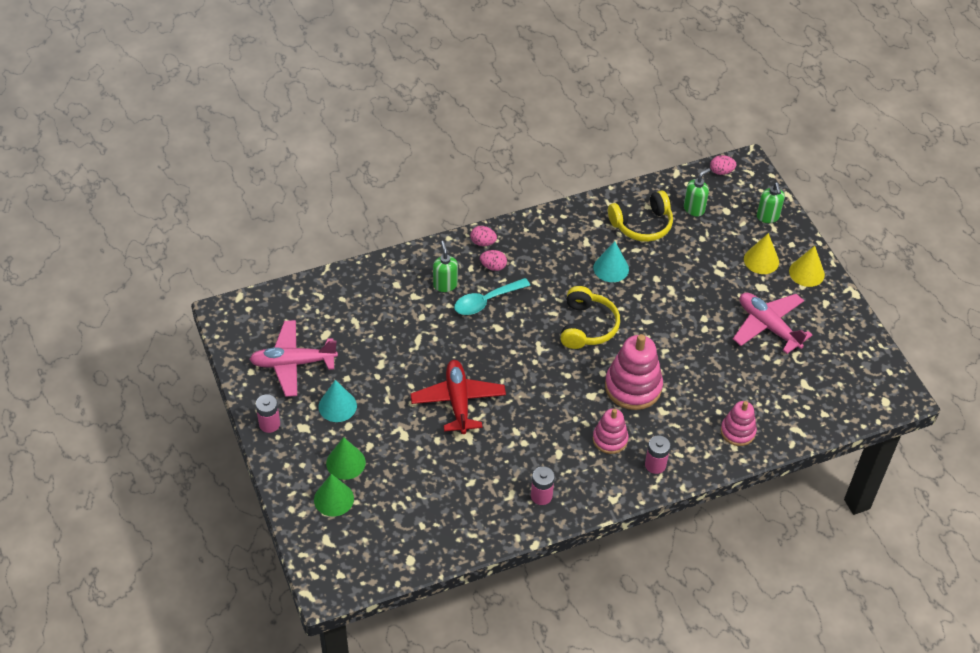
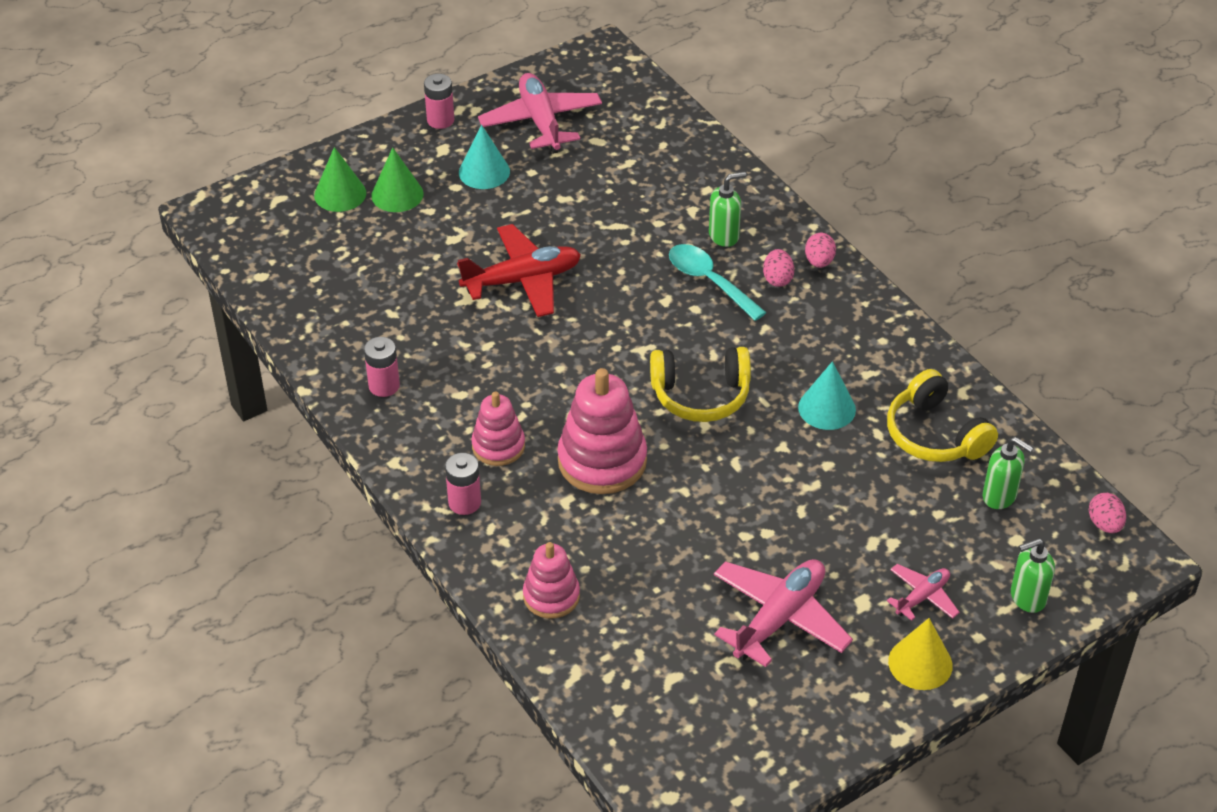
camera: 80 degrees right, 5 degrees down
(761, 260) = (922, 597): yellow cone -> pink plane

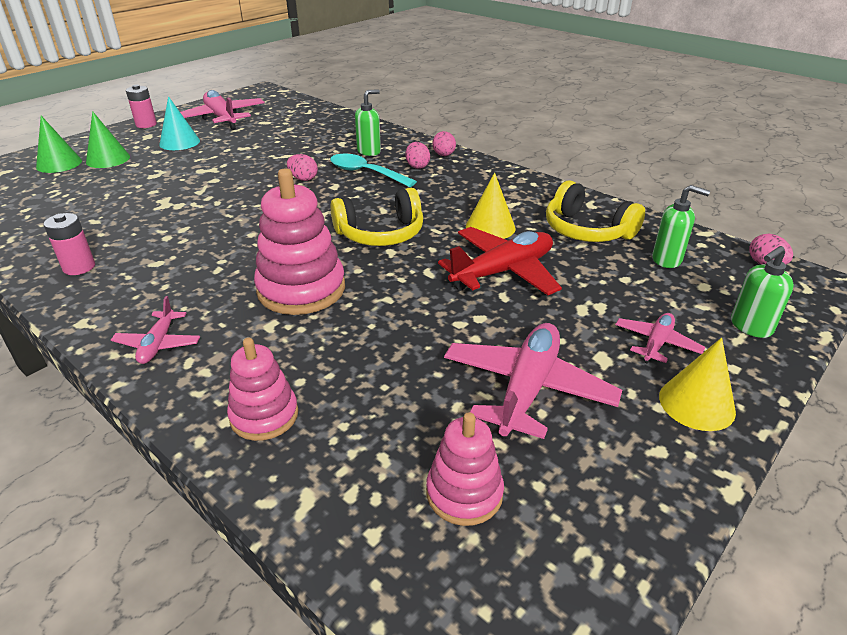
camera: 15 degrees left, 10 degrees down
(464, 502) = (158, 344): pink battery -> pink plane
(498, 446) = (195, 294): pink stacking toy -> pink stacking toy (464, 493)
(522, 280) = (213, 189): red plane -> red plane (503, 272)
(631, 279) = (303, 179): none -> pink egg
(827, 408) = (490, 227): turquoise cone -> yellow cone

